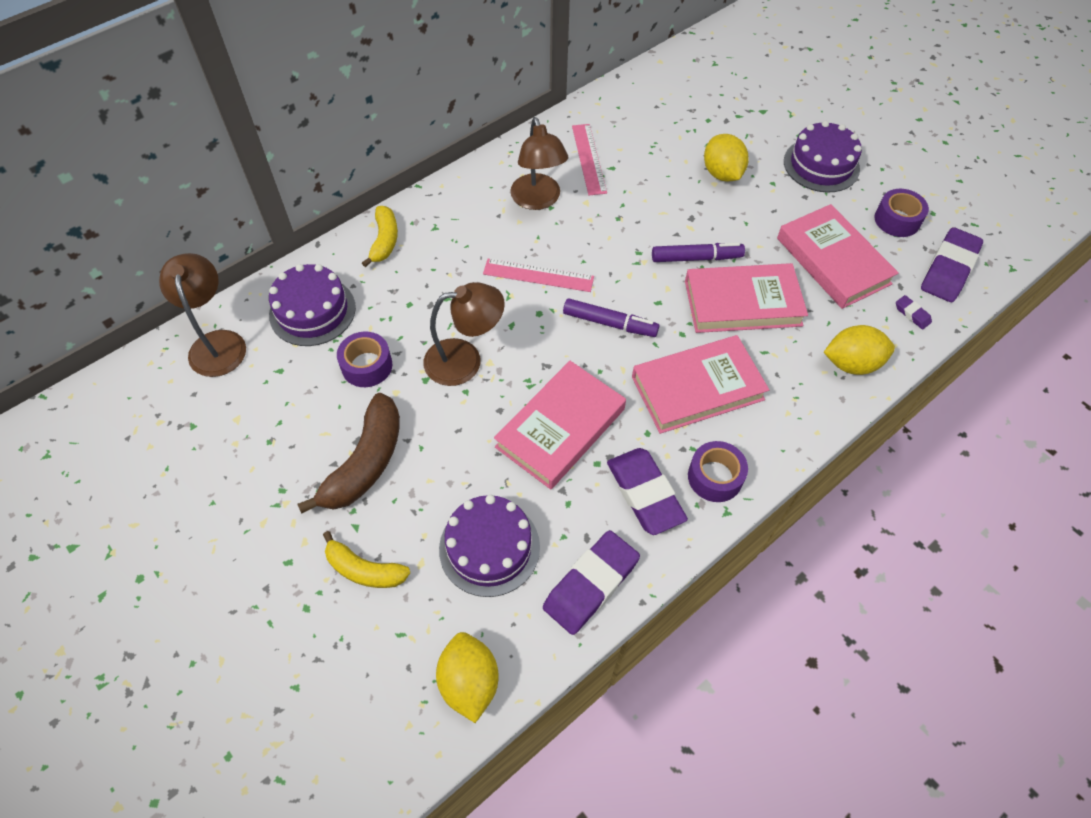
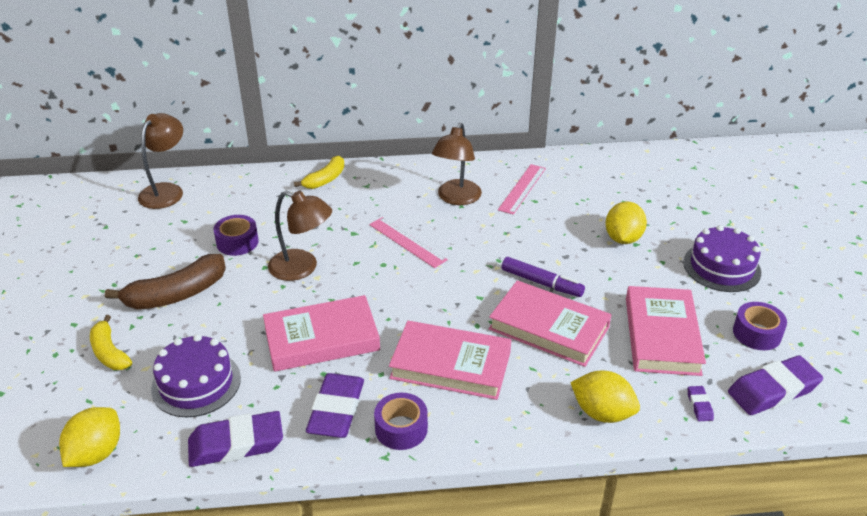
camera: 35 degrees right, 20 degrees down
(312, 311) = (238, 198): purple cake -> none
(610, 323) = (428, 293): purple marker -> none

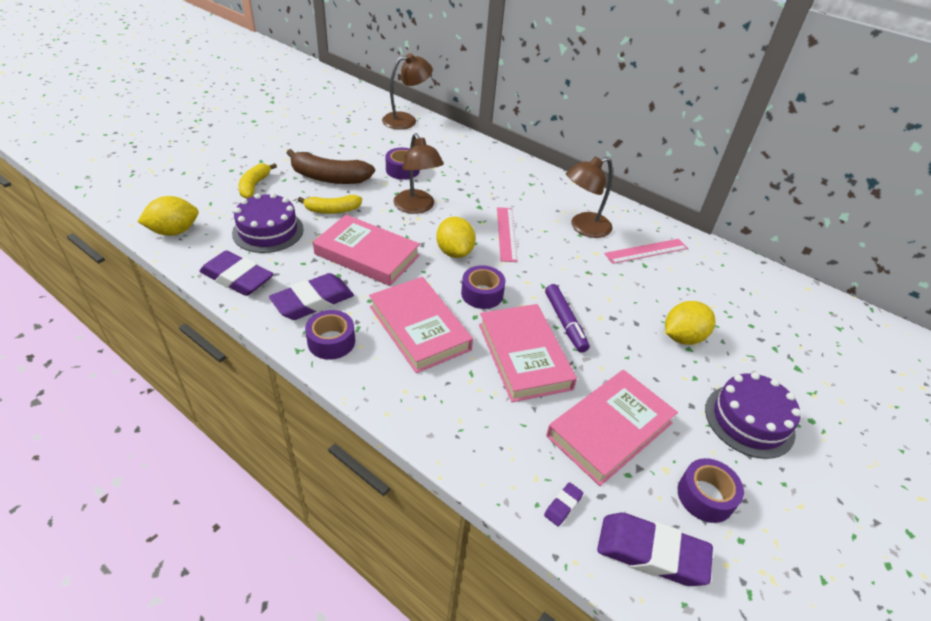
camera: 40 degrees right, 5 degrees up
(325, 179) = (508, 165): yellow banana -> yellow banana (332, 210)
(457, 304) = (482, 294): none -> purple tape
(602, 413) = (476, 443): yellow lemon -> yellow lemon (454, 252)

